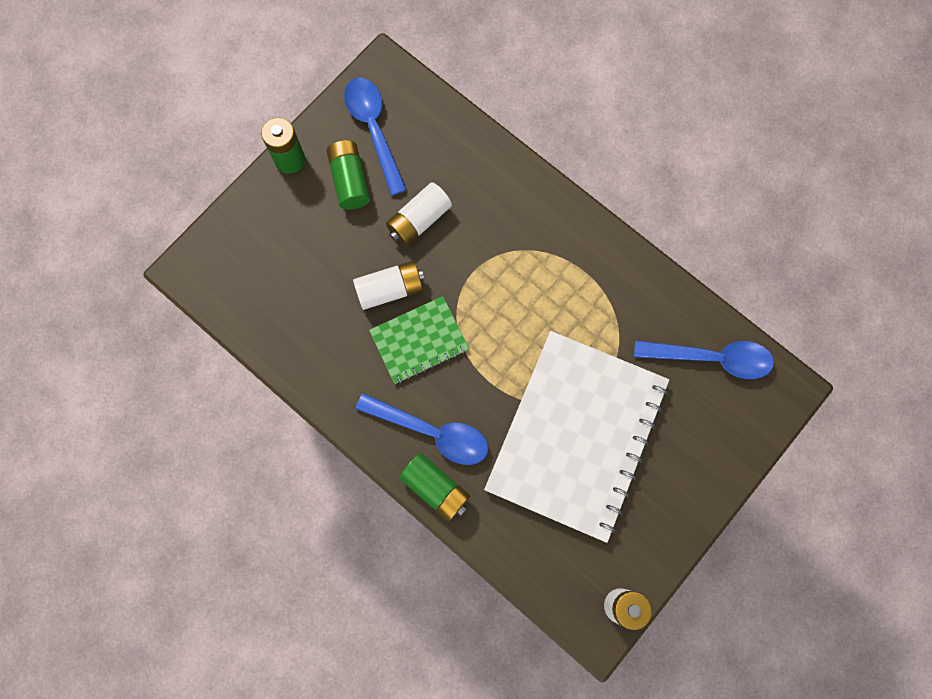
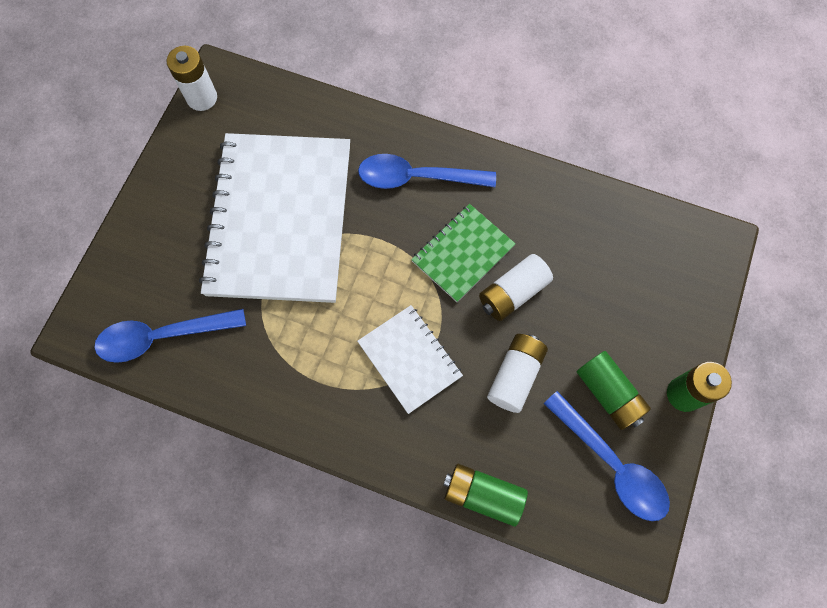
camera: 160 degrees right, 5 degrees down
(436, 488) = (394, 134): green battery -> green battery (483, 495)
(502, 264) = (409, 359): none -> white notebook

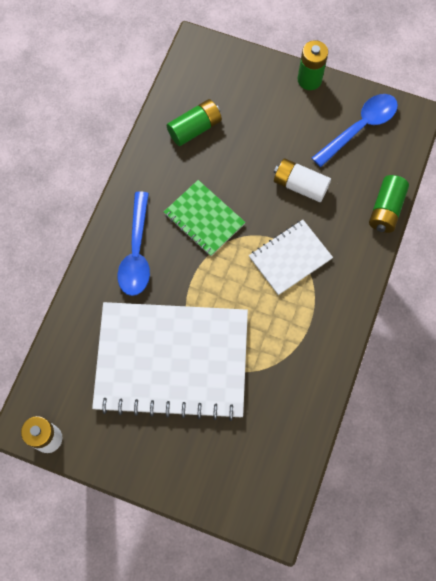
camera: 90 degrees left, 0 degrees up
(163, 336) = (276, 449): blue spoon -> none
(513, 293) = (236, 184): white battery -> none
(609, 394) = (311, 126): green battery -> green battery (195, 128)

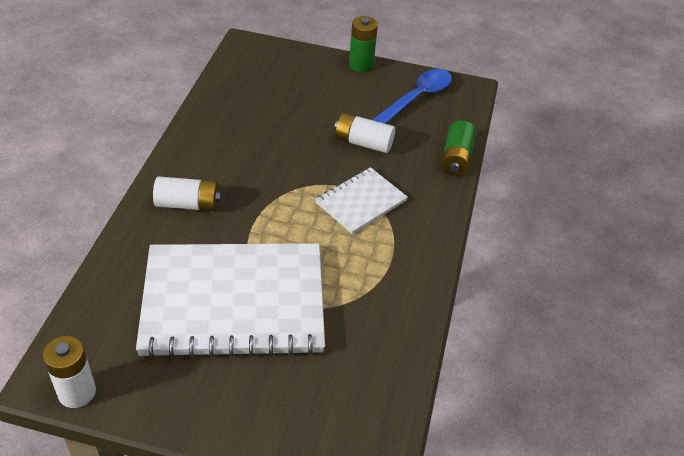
camera: 10 degrees left, 25 degrees down
(136, 252) = (188, 204): blue spoon -> white battery
(195, 128) = (247, 102): green battery -> none
(204, 219) = (263, 173): green notebook -> none

